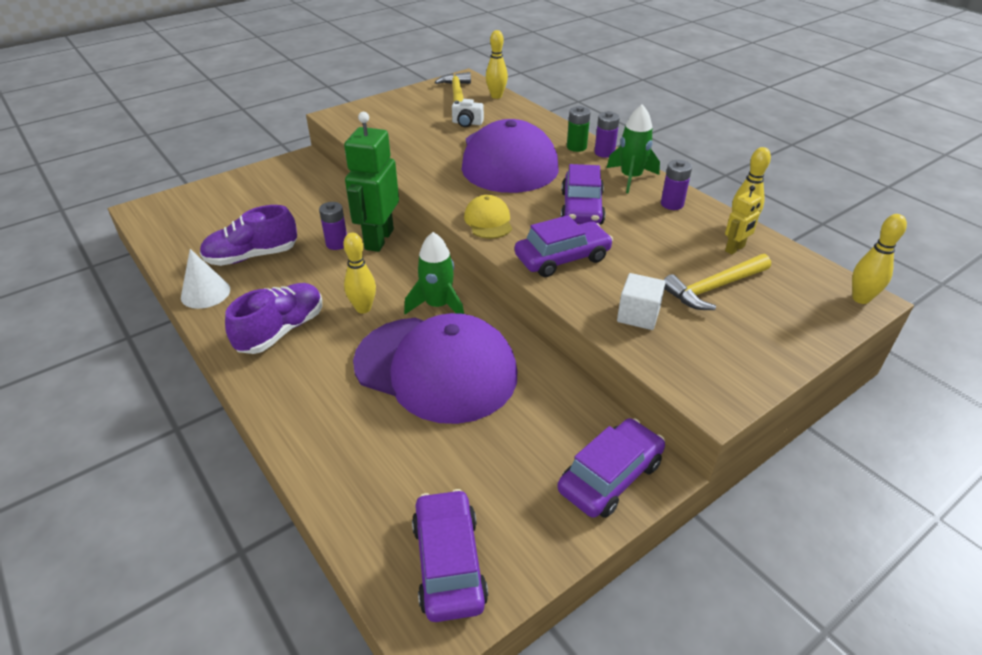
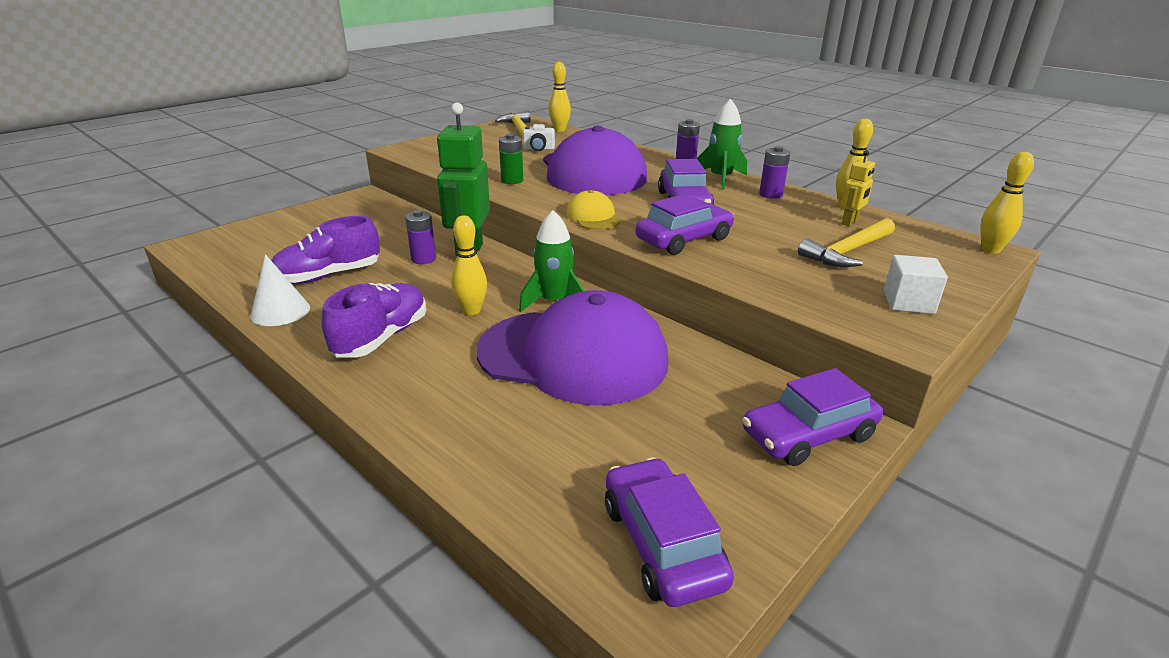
camera: 10 degrees left, 10 degrees down
(576, 147) = (656, 160): green battery -> green battery (512, 180)
(610, 476) = (808, 435): purple car -> purple car turned 150 degrees counterclockwise
(638, 315) = (785, 277): white cube -> white cube (908, 302)

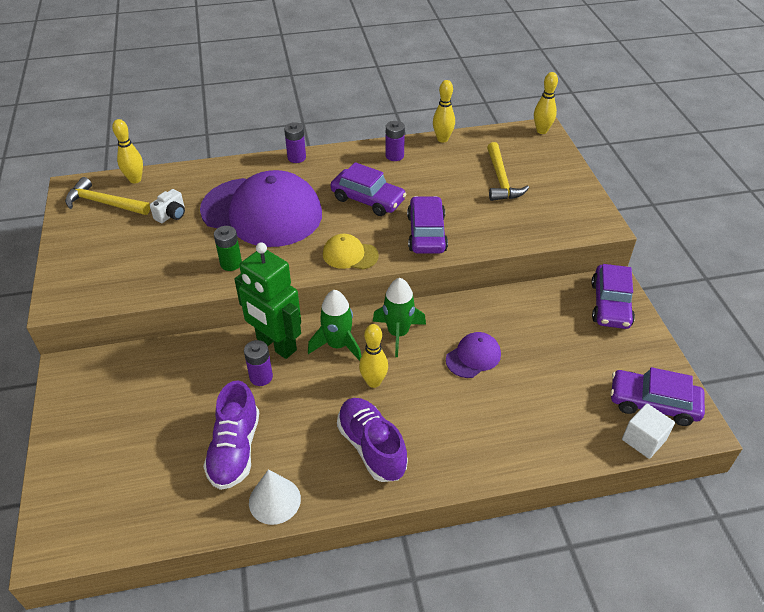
camera: 55 degrees left, 15 degrees up
(573, 356) = (473, 357): purple cap -> purple cap, size x0.43
(720, 178) = (344, 160): green rocket -> green rocket (337, 345)
(850, 222) = (465, 153): yellow robot -> none
(908, 302) = (571, 198): white cube -> white cube (643, 440)

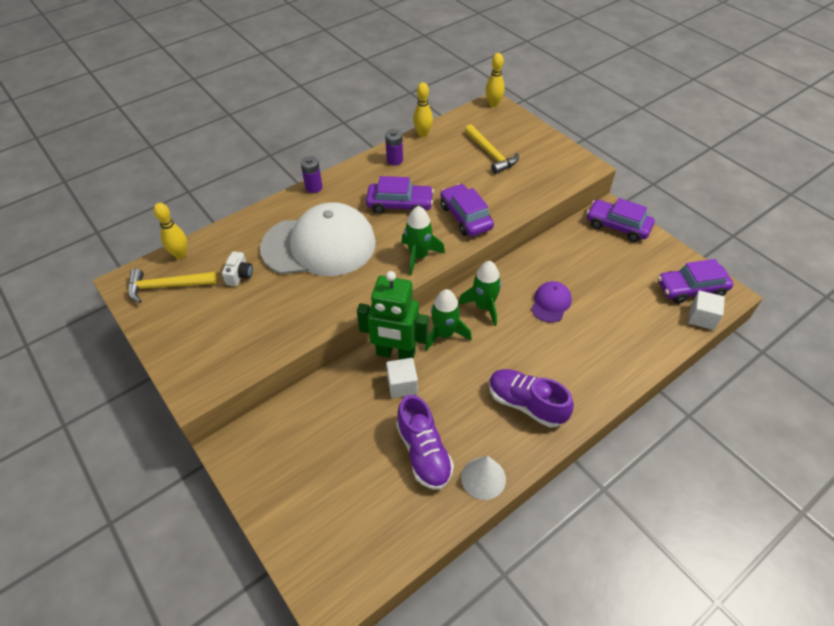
camera: 25 degrees left, 5 degrees up
(231, 263) = (325, 299): green battery -> none
(261, 377) = (402, 385): purple battery -> white cube
(262, 212) = (319, 245): purple cap -> white cap
(350, 255) = (419, 256): yellow cap -> green rocket
(373, 382) = (492, 352): yellow bowling pin -> none
(610, 304) = (617, 226): purple car -> purple car turned 135 degrees clockwise

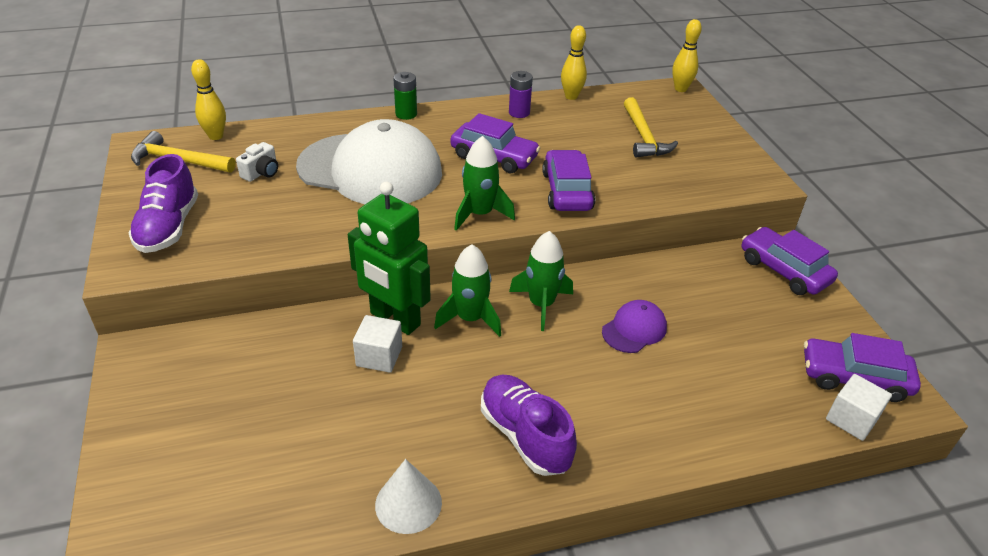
camera: 20 degrees right, 10 degrees down
(314, 187) = (406, 114): purple battery -> green battery
(424, 452) = (353, 442): purple shoe -> purple shoe (168, 227)

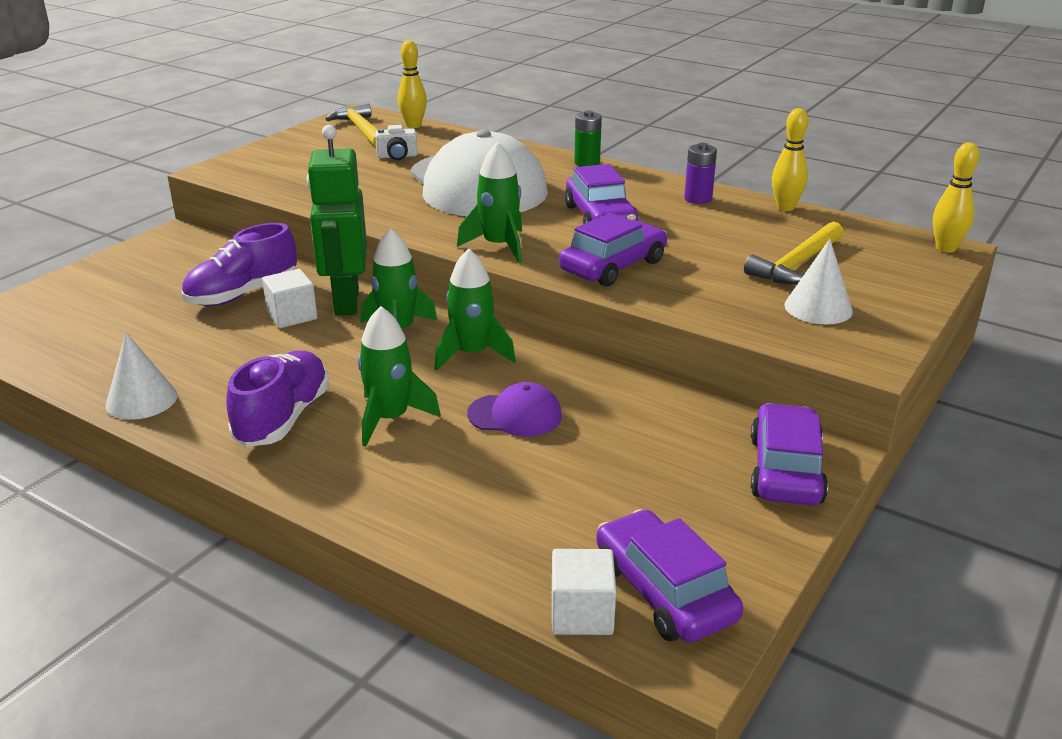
camera: 50 degrees right, 10 degrees down
(168, 227) = (279, 161): purple shoe -> purple shoe (243, 294)
(581, 384) = (390, 419): none -> green rocket
(699, 161) = (818, 308): none -> white cone

